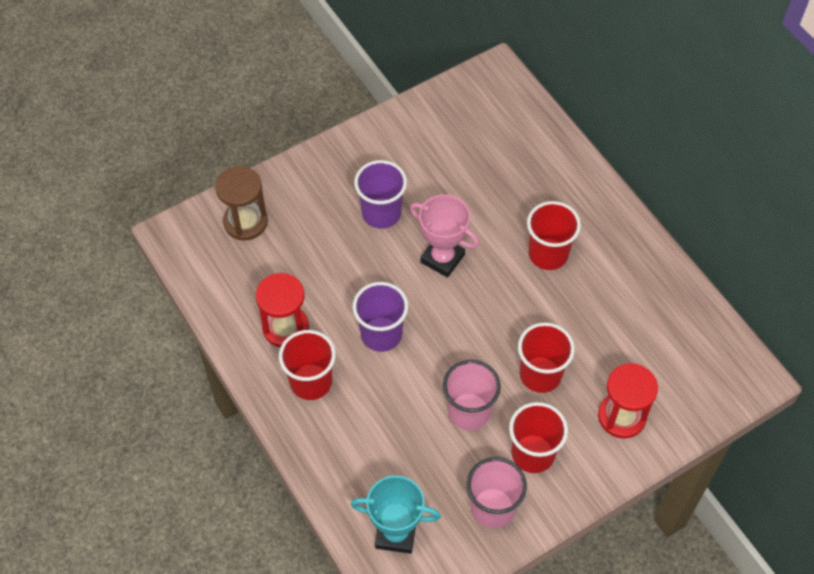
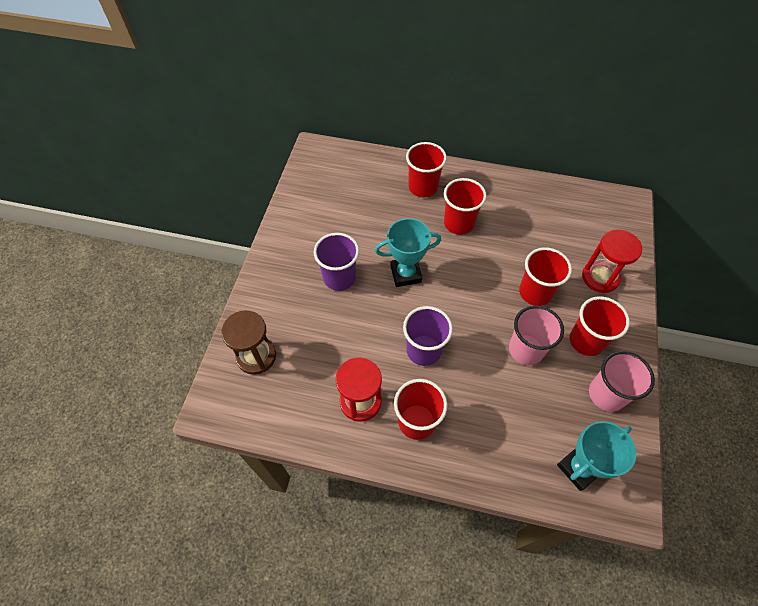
camera: 45 degrees left, 0 degrees up
(442, 258) = (405, 274): pink trophy -> turquoise trophy
(556, 192) = (423, 187): none -> red cup

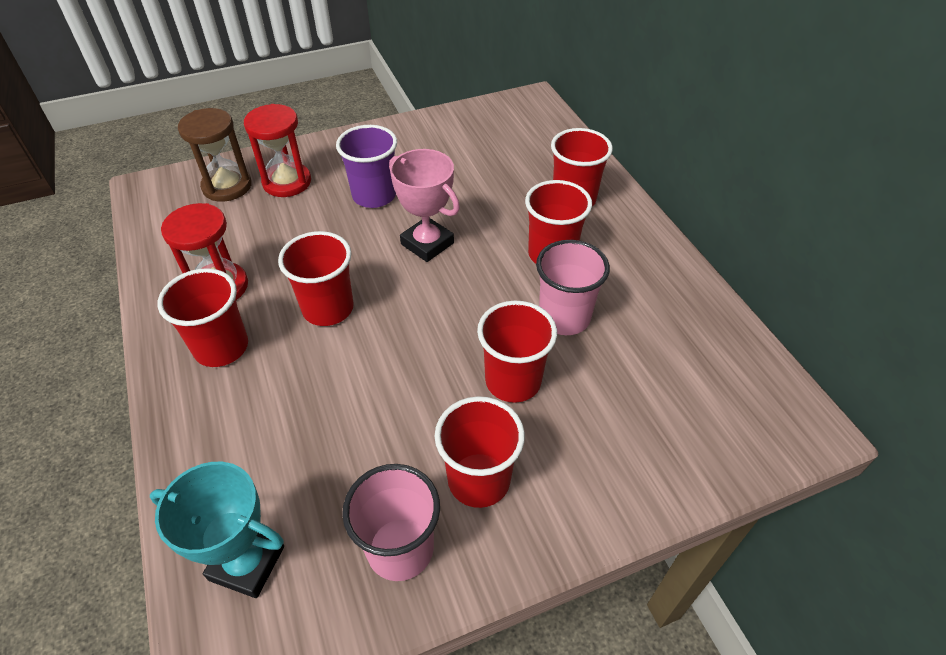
camera: 55 degrees right, 10 degrees down
(405, 274) = (427, 244): turquoise trophy -> pink trophy
(423, 350) = (328, 308): purple cup -> red cup
(526, 350) = (406, 411): pink cup -> pink cup (564, 317)
(600, 277) = (614, 450): red hourglass -> red hourglass (287, 182)

